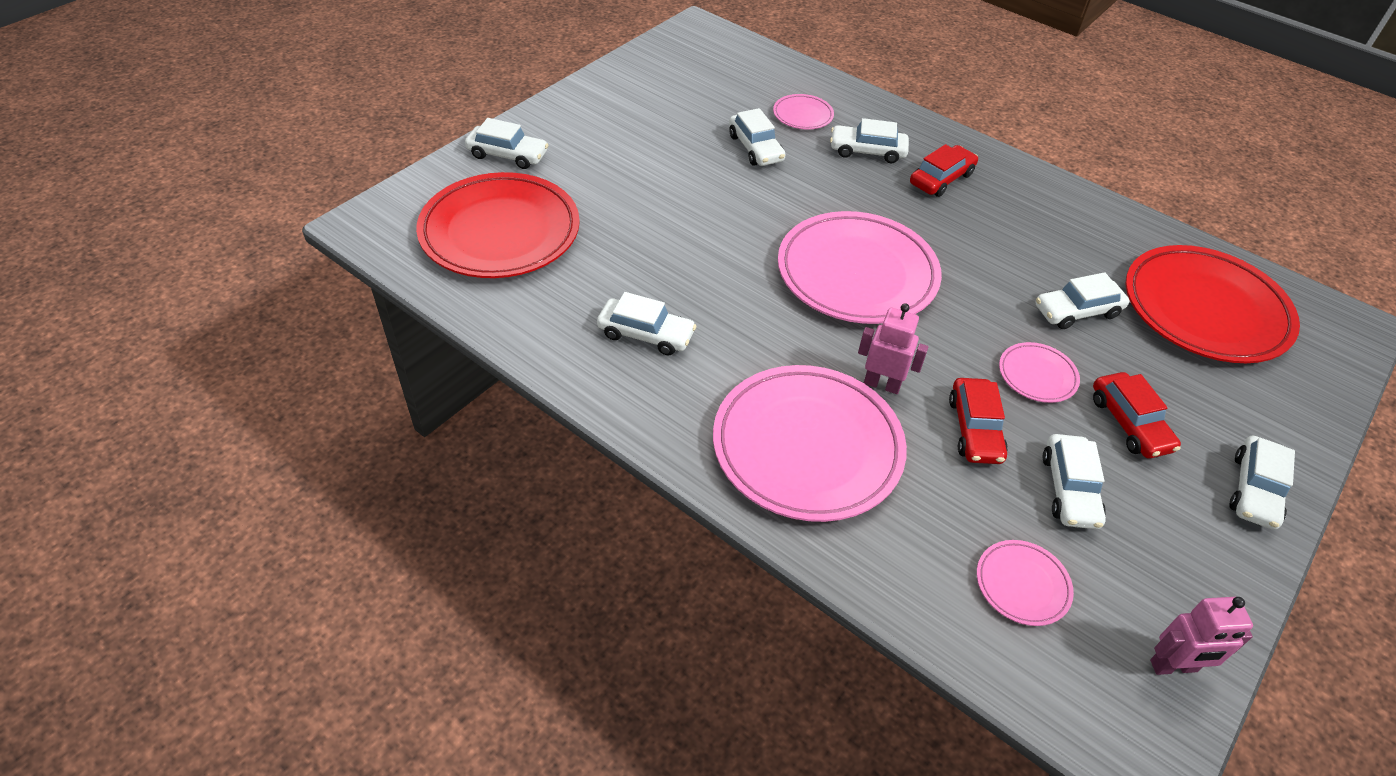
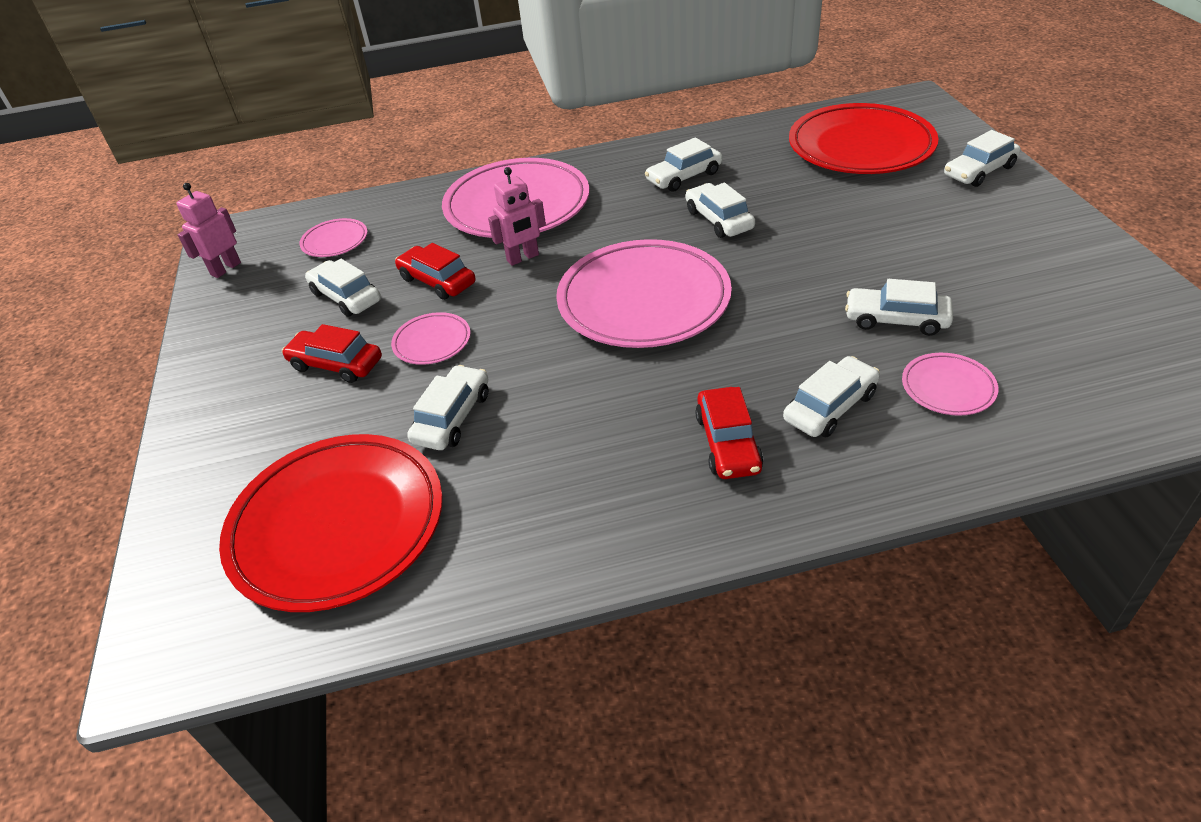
camera: 135 degrees right, 5 degrees down
(1254, 490) = (212, 391): white car -> white car (719, 220)

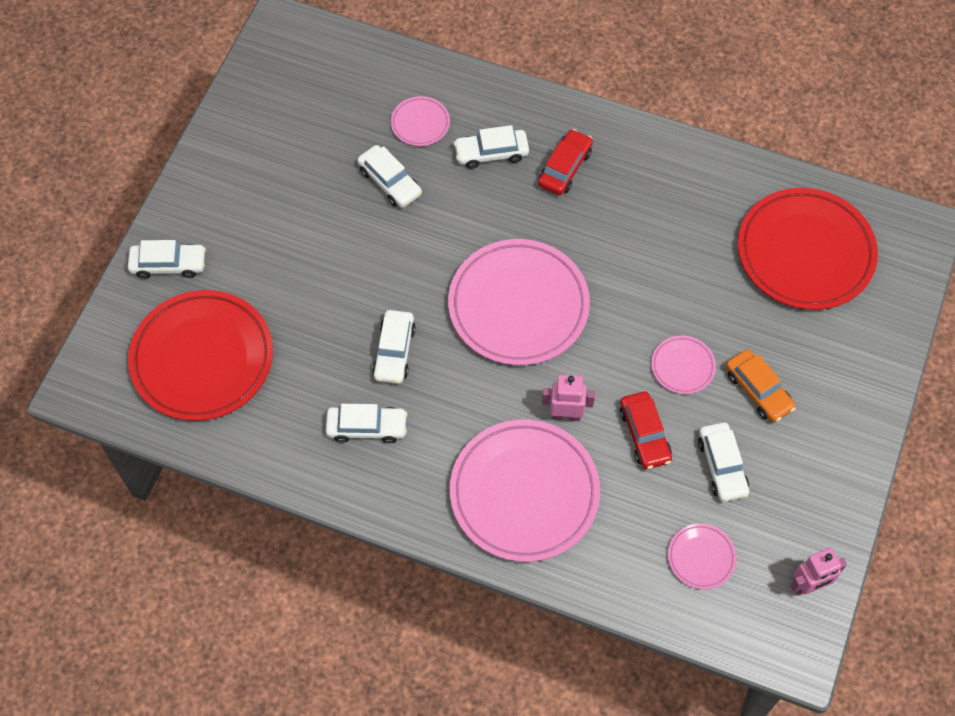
camera: 150 degrees left, 20 degrees up
(336, 364) = (758, 390): red car -> orange car
(452, 417) = (704, 288): white car -> none

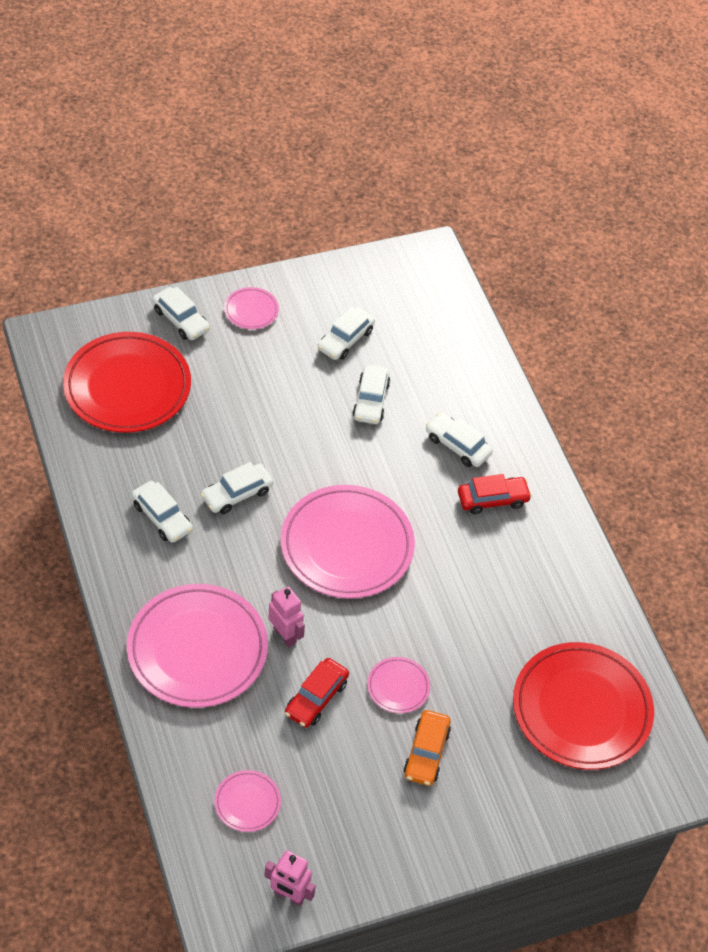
camera: 45 degrees right, 10 degrees down
(420, 123) = (437, 386): pink plate -> pink plate (251, 310)
(722, 466) = (337, 768): white car -> white car (345, 339)

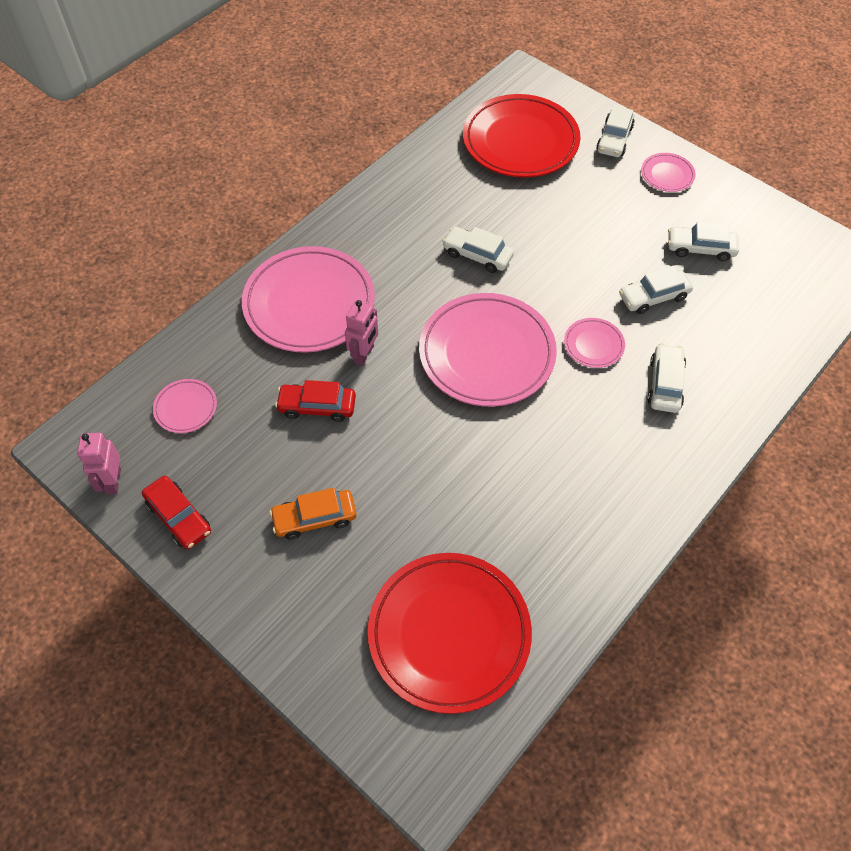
camera: 65 degrees right, 5 degrees up
(162, 517) = (416, 221): white car -> none
(398, 687) = (369, 462): pink plate -> pink plate (593, 345)
(492, 499) = (629, 440): red car -> red car (179, 517)

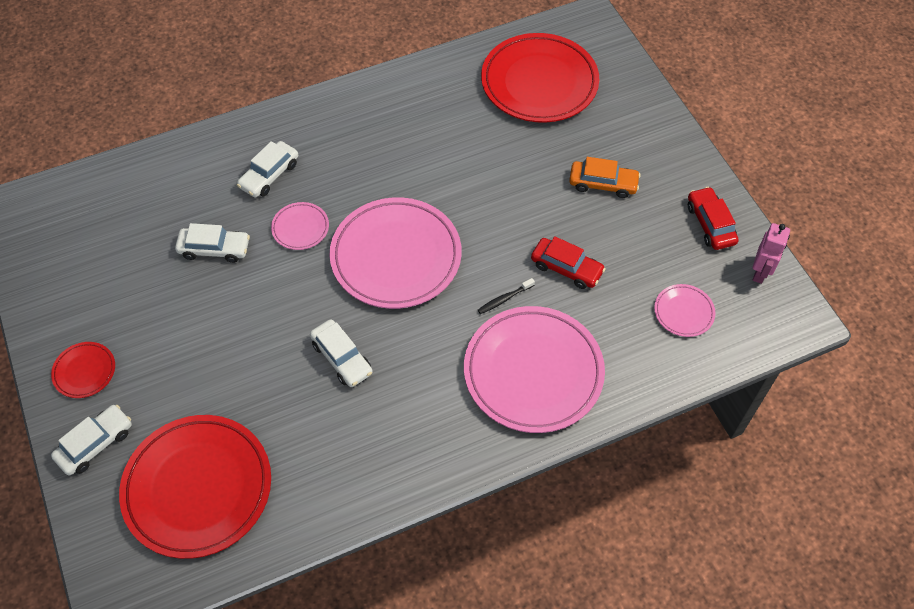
camera: 155 degrees left, 0 degrees up
(364, 354) = (504, 299): pink robot -> black toothbrush
(667, 175) = (84, 371): pink plate -> red plate
(700, 248) = (131, 277): white car -> none

